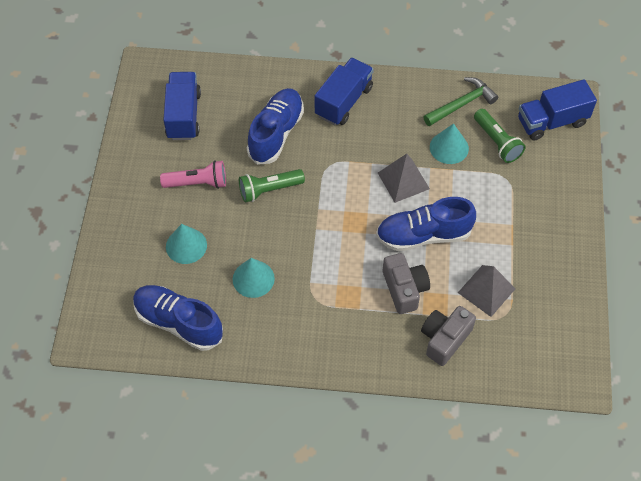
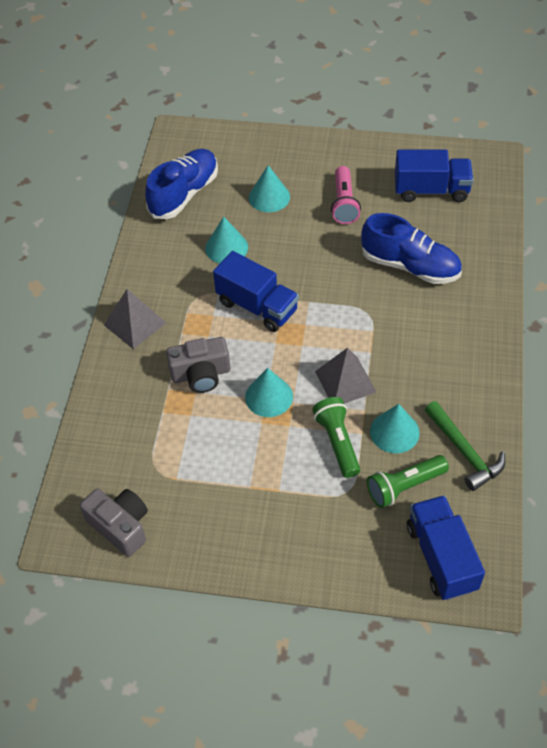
camera: 95 degrees right, 5 degrees down
(269, 190) = (334, 260): green flashlight -> green flashlight (337, 442)
(344, 101) = (460, 328): blue truck -> blue truck (257, 306)
(423, 235) = (269, 396): blue shoe -> turquoise cone
(444, 339) = (135, 407): grey camera -> grey camera (120, 526)
(486, 290) = (190, 453): grey pyramid -> grey pyramid (135, 323)

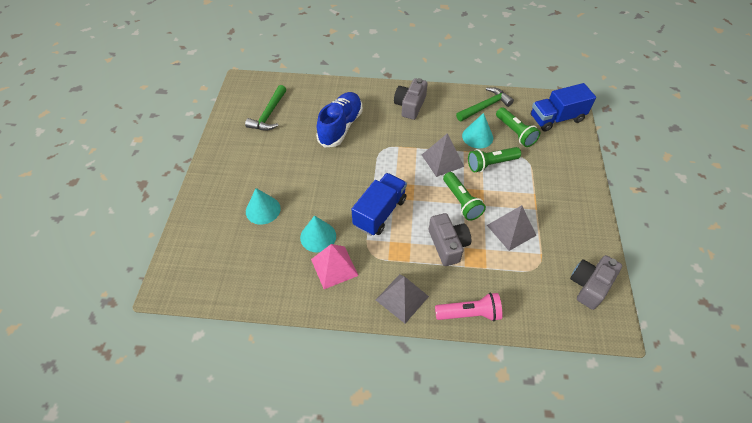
camera: 95 degrees left, 0 degrees up
(183, 263) = (334, 267): none -> pink pyramid
(184, 194) = (251, 274): blue shoe -> none
(217, 449) = (511, 230): none -> grey pyramid
(269, 396) = (461, 201): turquoise cone -> green flashlight
(344, 203) = (276, 162): pink flashlight -> pink flashlight (469, 313)
(431, 190) = (269, 114): blue truck -> green hammer
(459, 349) = (410, 106): none -> grey camera

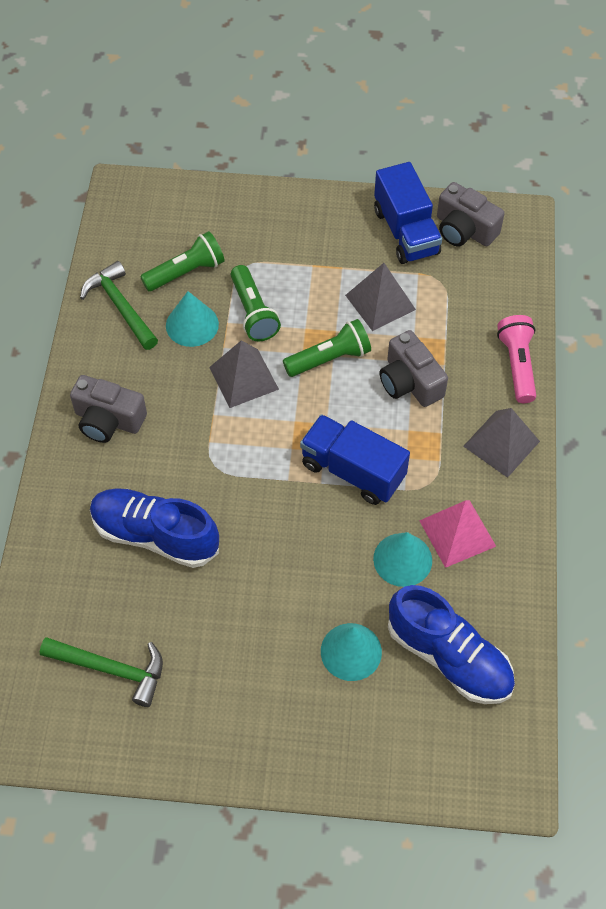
camera: 90 degrees left, 5 degrees up
(251, 258) = (449, 657): none -> blue shoe
(448, 245) = (410, 382): grey camera -> grey camera turned 105 degrees counterclockwise
(556, 118) = (157, 213): blue truck -> blue truck (406, 232)

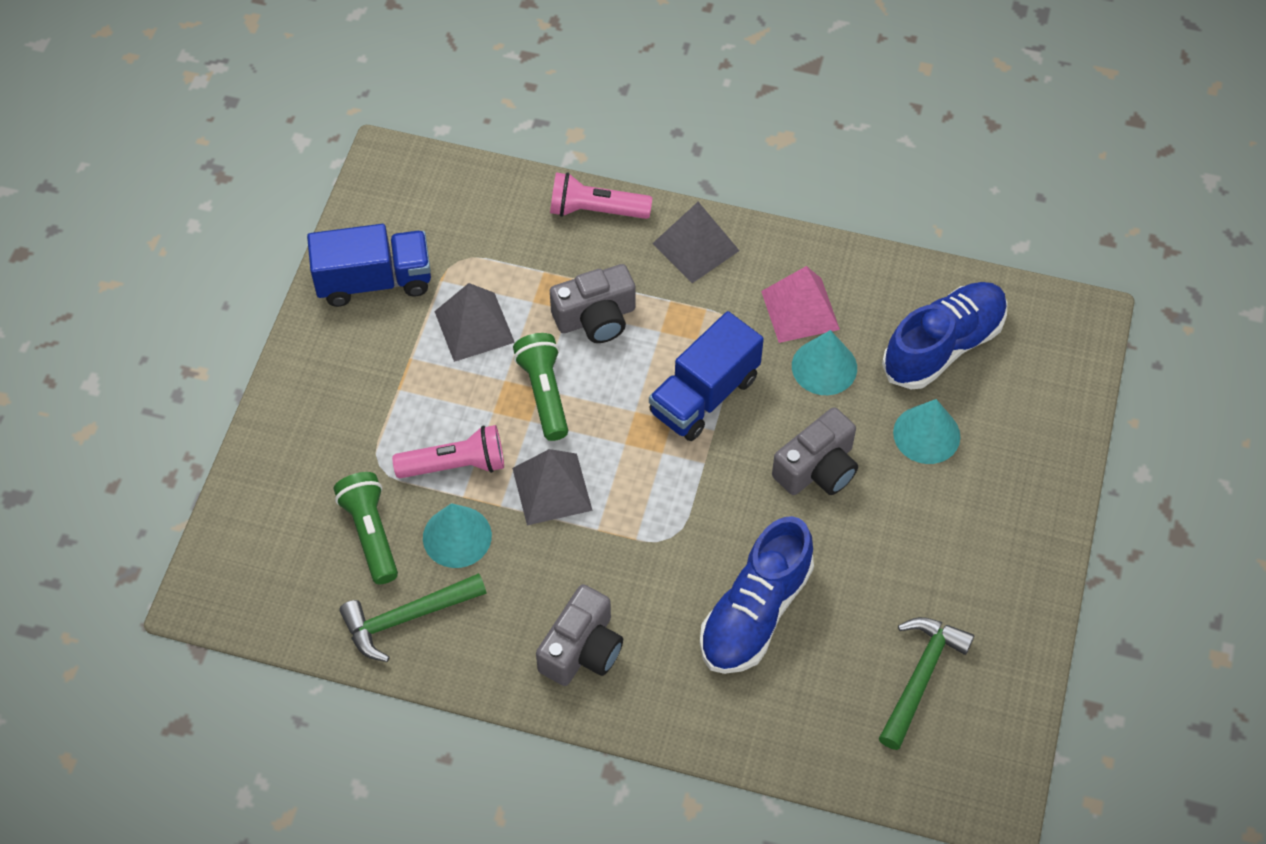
camera: 80 degrees left, 0 degrees up
(253, 312) = (455, 465): green flashlight -> pink flashlight
(464, 230) = (388, 221): grey camera -> grey camera (817, 468)

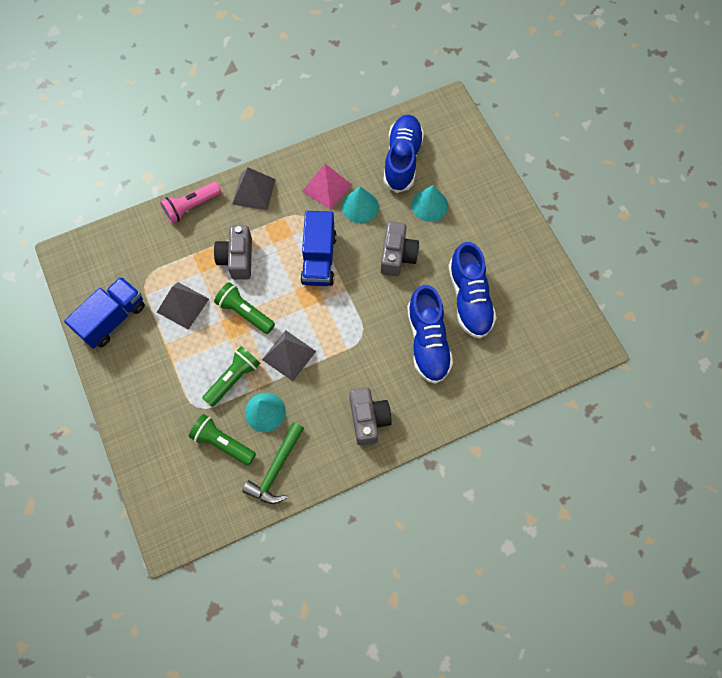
camera: 40 degrees left, 10 degrees up
(455, 465) = (233, 378): pink flashlight -> green flashlight
(596, 317) = (237, 258): grey camera -> grey camera turned 150 degrees clockwise
(867, 600) = (469, 299): none -> blue shoe
(920, 677) = (519, 315): green hammer -> none

